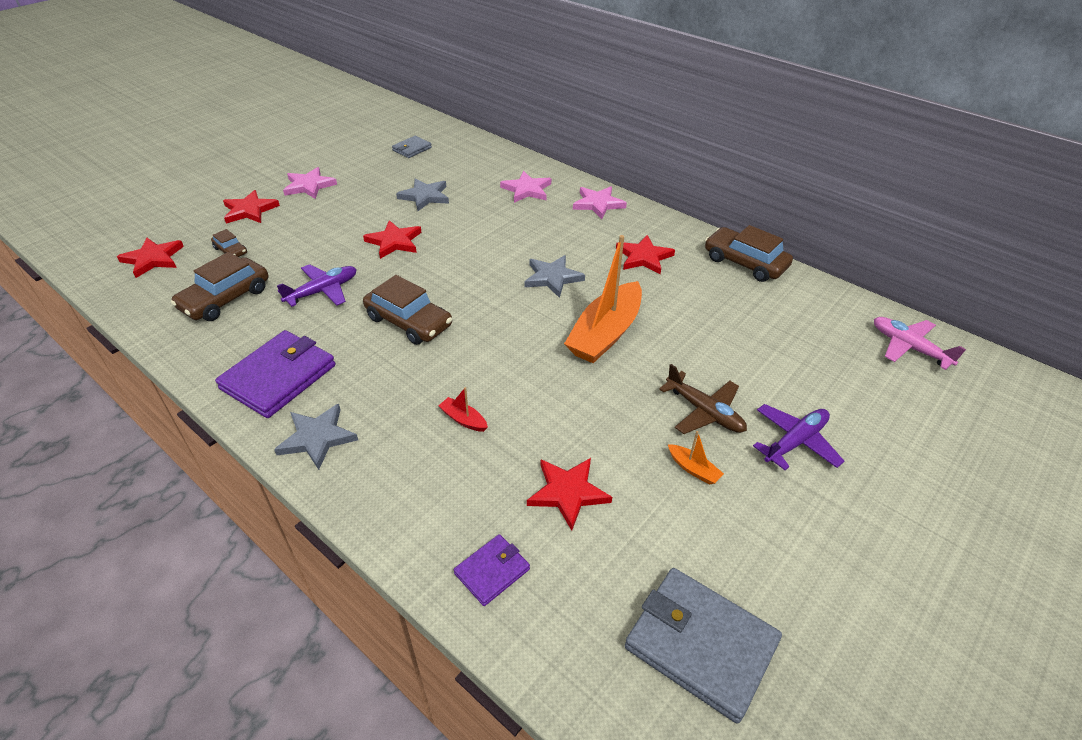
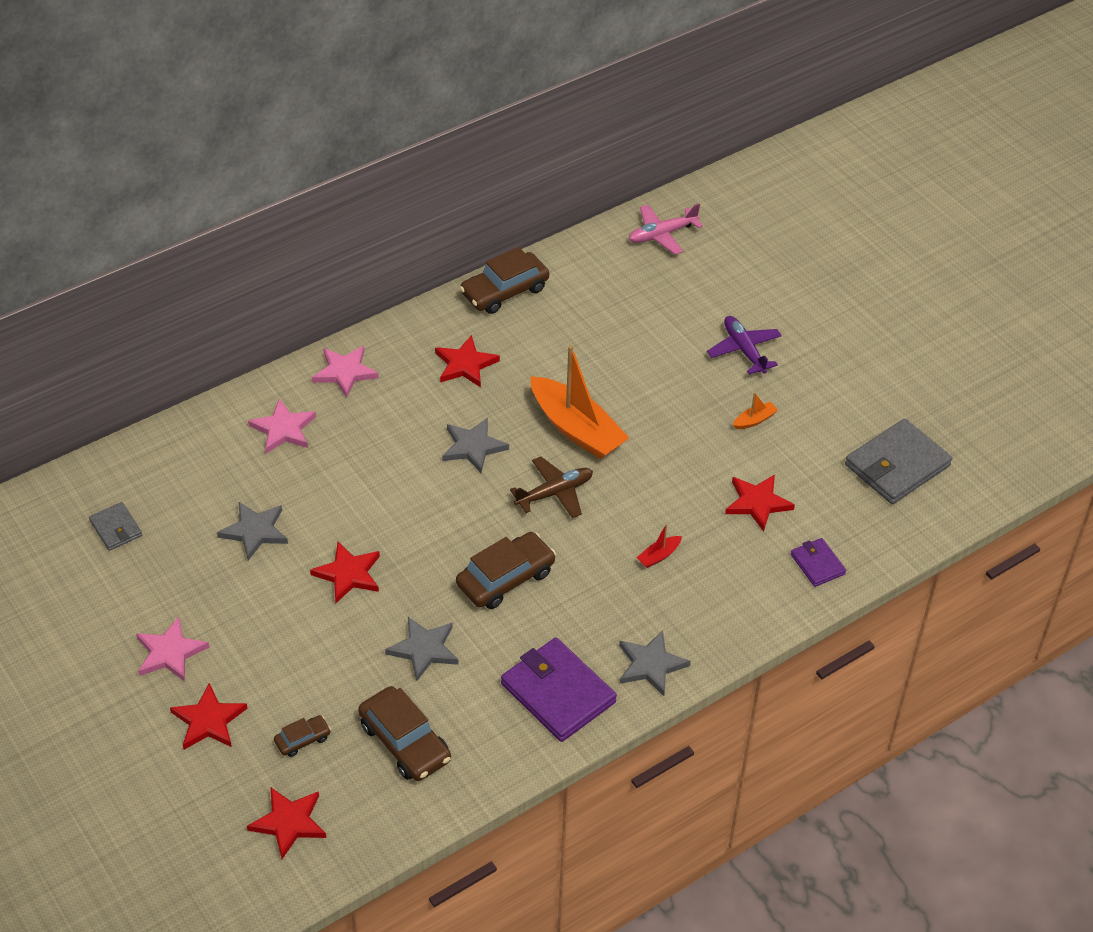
camera: 75 degrees left, 5 degrees up
(323, 291) = (424, 649): purple plane -> grey star
(704, 412) = (696, 393): brown plane -> brown plane (555, 493)

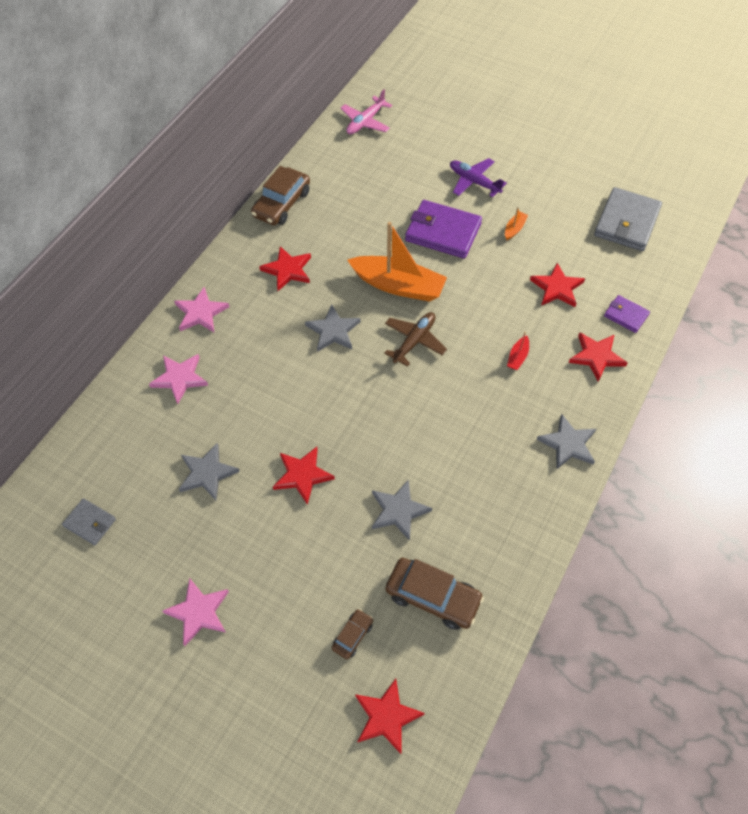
camera: 25 degrees left, 10 degrees up
(209, 720) = (266, 658): red star -> red star (596, 356)
(505, 578) = (422, 424): brown car -> none
(558, 693) = (518, 498): purple wallet -> purple wallet (443, 232)

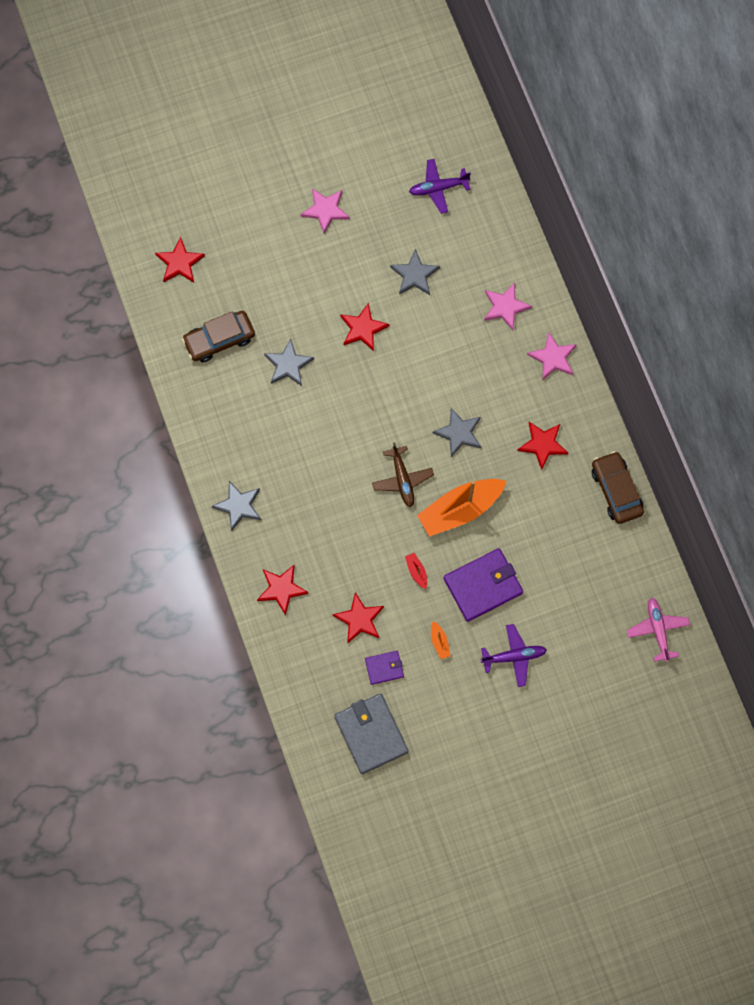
camera: 130 degrees right, 15 degrees up
(90, 523) = (438, 188): grey wallet -> purple plane
(352, 636) = (237, 279): brown car -> none
(517, 357) = (328, 536): red boat -> red boat (416, 571)
(626, 315) = (294, 644): purple wallet -> purple wallet (384, 668)

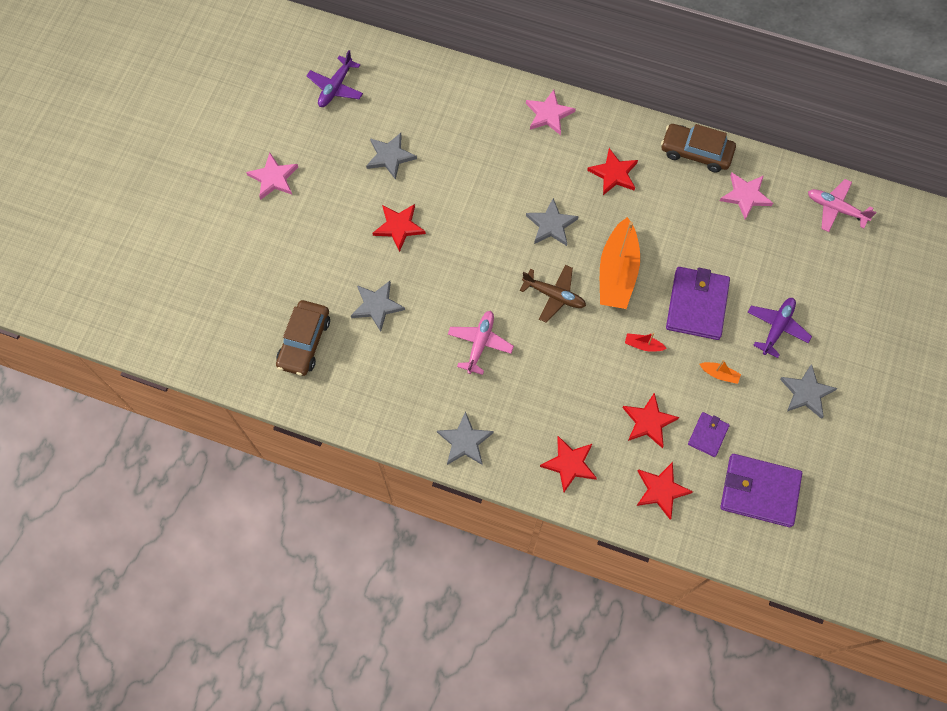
camera: 50 degrees left, 5 degrees down
(180, 263) = (207, 321): red star -> red star (661, 490)
(320, 458) = (480, 343): none -> pink plane
(371, 734) = (759, 491): grey wallet -> purple wallet
(478, 714) = (806, 393): none -> grey star
(505, 307) = (477, 115): pink star -> pink star (745, 196)

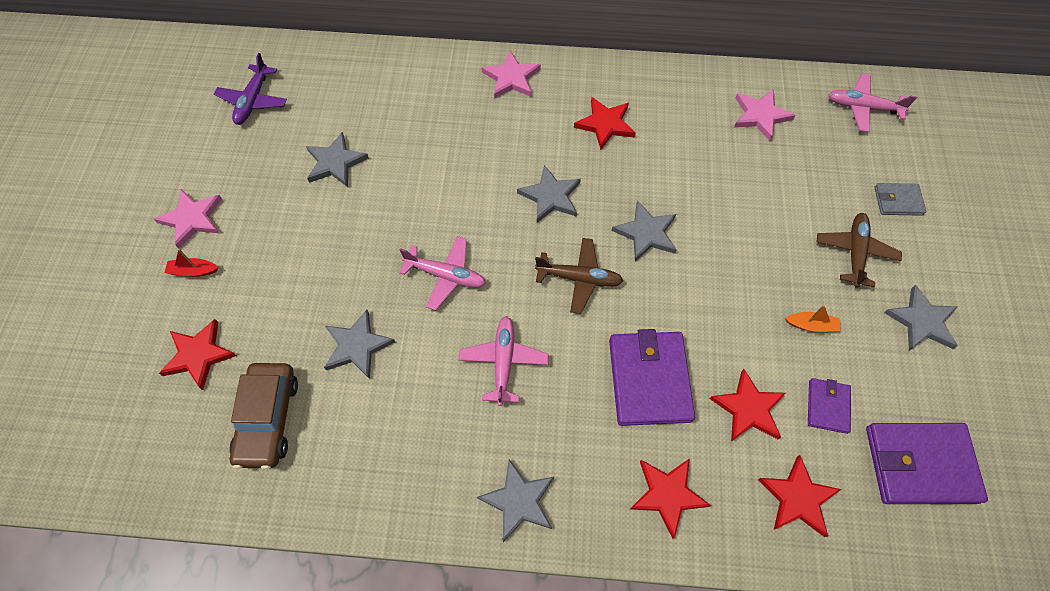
camera: 15 degrees left, 5 degrees down
(399, 227) = (364, 241): red star -> red star (199, 355)
(454, 269) = (446, 276): none -> pink plane
(617, 272) = (646, 233): orange boat -> grey star
(643, 345) = (707, 312): red boat -> red boat (193, 271)
(696, 152) = (689, 83): brown car -> none
(697, 305) = (753, 248): purple wallet -> purple wallet (649, 380)
(777, 327) = (855, 252): purple plane -> brown plane
(830, 295) = (898, 201): none -> grey wallet

